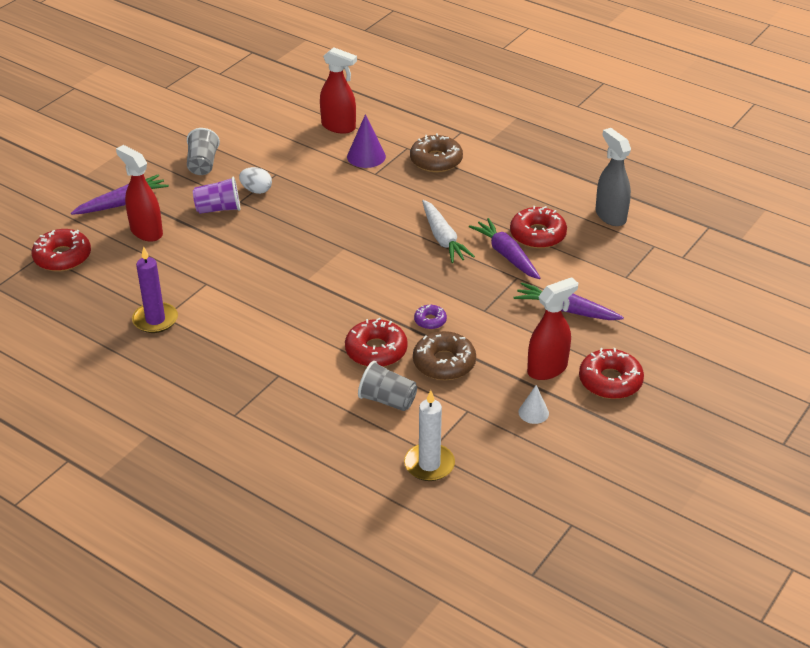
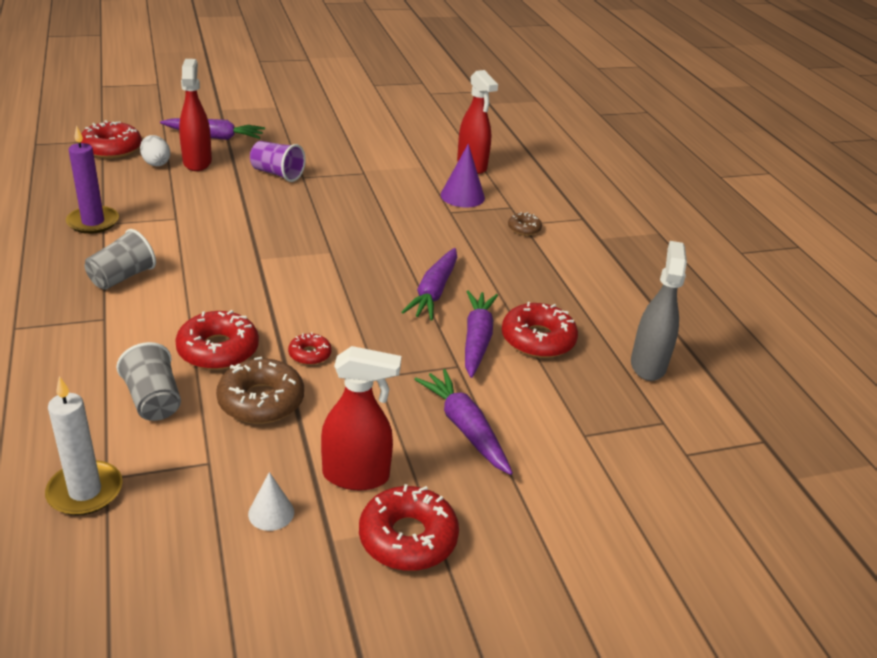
camera: 35 degrees right, 5 degrees down
(202, 164) = (317, 140): grey cup -> grey cup (122, 277)
(256, 190) = (329, 176): white egg -> white egg (156, 163)
(430, 321) = (310, 354): purple donut -> red donut
(436, 160) = (524, 228): brown donut -> brown donut, size x0.53
(443, 239) = (434, 292): white carrot -> purple carrot

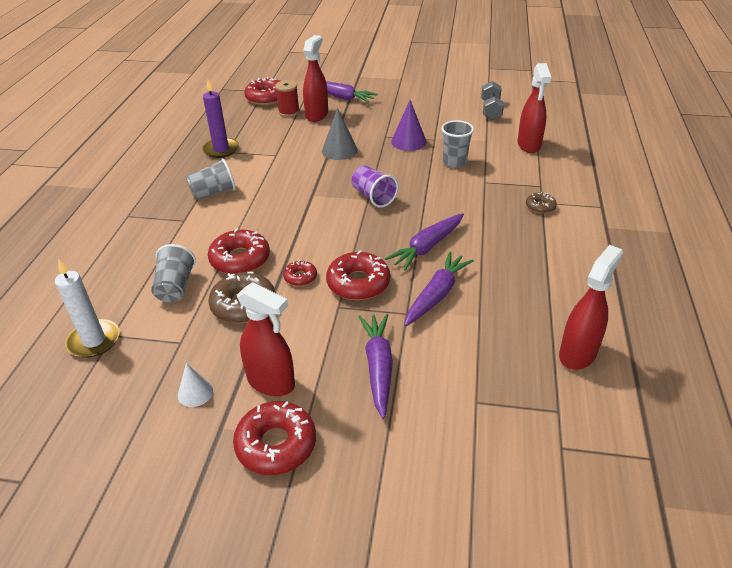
camera: 30 degrees right, 5 degrees up
(156, 163) = (289, 112): white egg -> red spool
(257, 201) = (339, 150): none -> grey cone
(277, 174) = (368, 131): purple cup -> purple cup (373, 197)
(404, 195) = (454, 162): none -> grey cup
(406, 132) = (491, 110): none -> grey dumbbell
(462, 196) = (503, 170): purple cone -> purple cone (408, 141)
(538, 339) = (489, 306): red donut -> red donut (358, 283)
(648, 365) = (578, 353): grey spray bottle -> red spray bottle

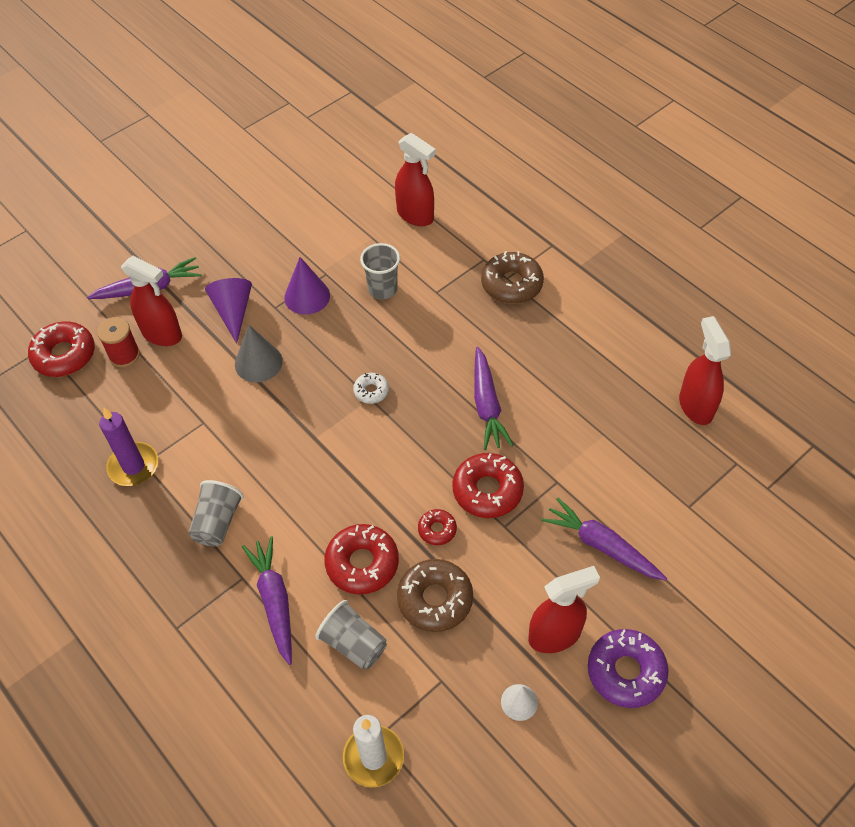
camera: 50 degrees left, 15 degrees up
(276, 444) = (626, 671): red donut -> purple donut
(317, 115) = (162, 334): red spray bottle -> red spray bottle turned 150 degrees clockwise
(362, 126) = (233, 311): none -> purple cone
(373, 197) = (371, 391): purple cup -> white donut
(436, 294) = (554, 444): purple carrot -> purple carrot (274, 601)
(491, 110) = (325, 192): grey dumbbell -> none
(540, 207) = (511, 284): brown donut -> brown donut, size x1.87

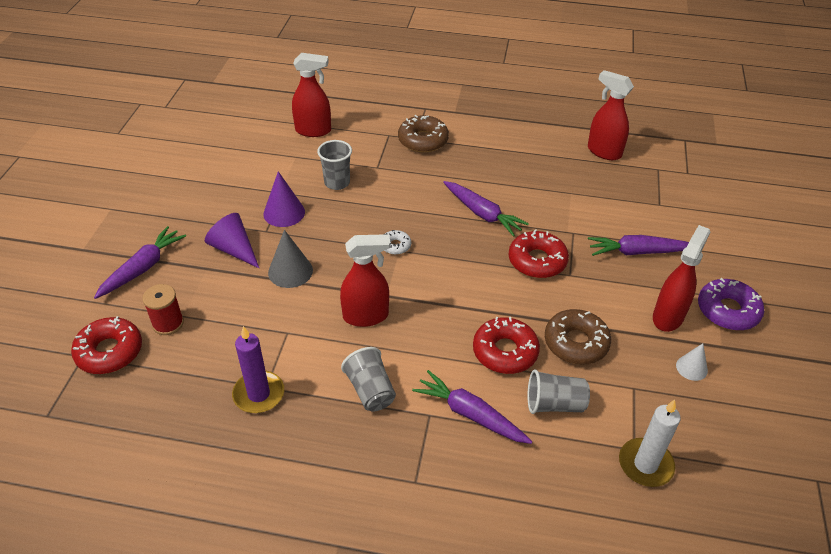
camera: 40 degrees left, 10 degrees down
(162, 334) = (188, 293): red spray bottle -> red spray bottle (366, 316)
(437, 530) = (531, 302): red donut -> none

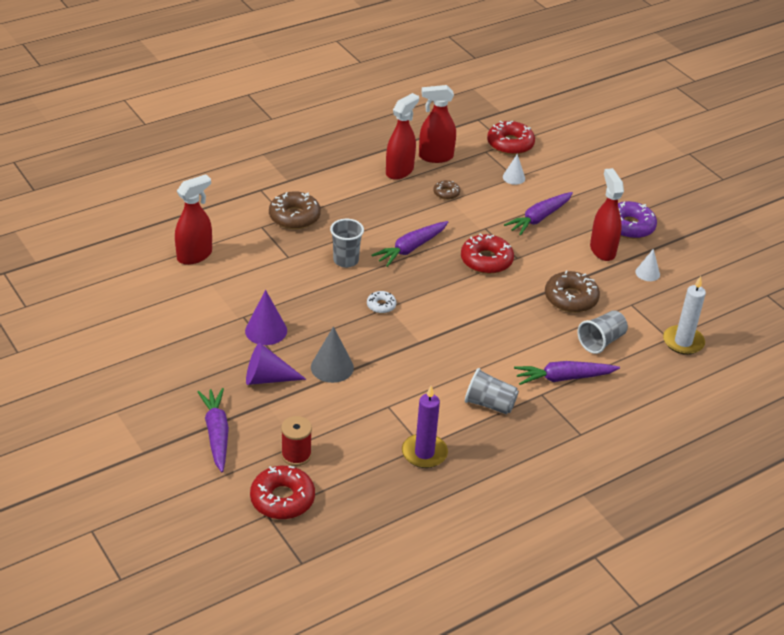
camera: 45 degrees left, 5 degrees down
(337, 183) = (274, 285): grey cup -> grey cup (346, 260)
(366, 316) = (425, 363): red spray bottle -> red spray bottle (400, 171)
(482, 214) = (411, 248): purple carrot -> purple carrot turned 135 degrees clockwise
(505, 351) = (537, 329): red donut -> red donut (510, 144)
(574, 185) = (446, 193): none -> brown donut
(657, 204) = (513, 177): none -> white cone

